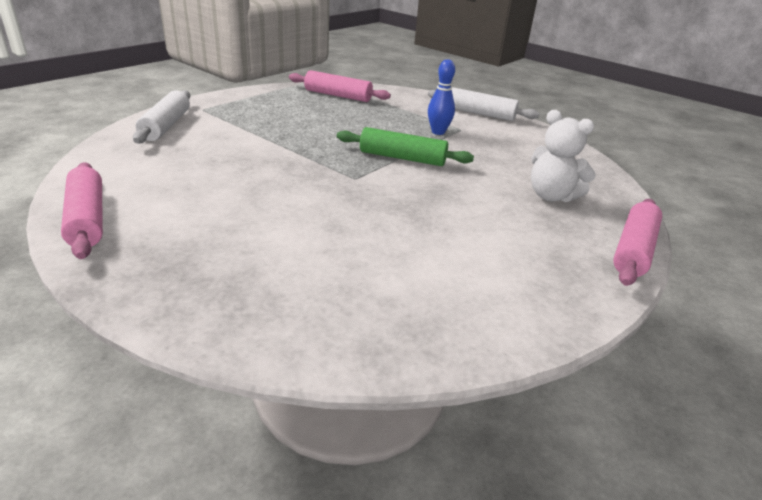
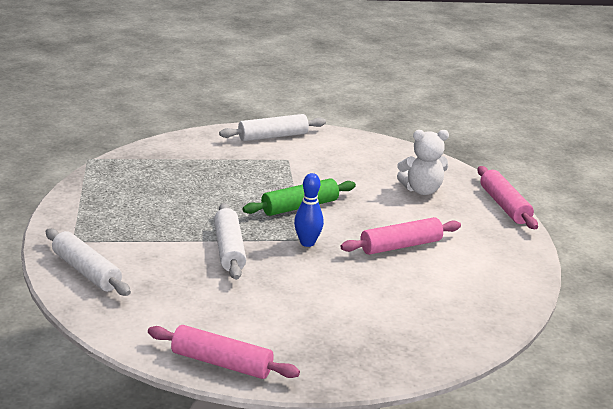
camera: 45 degrees left, 5 degrees down
(282, 157) = (229, 249): none -> white rolling pin
(338, 95) = (143, 169): pink rolling pin -> pink rolling pin (400, 246)
(438, 132) = (279, 170): blue bowling pin -> blue bowling pin (307, 243)

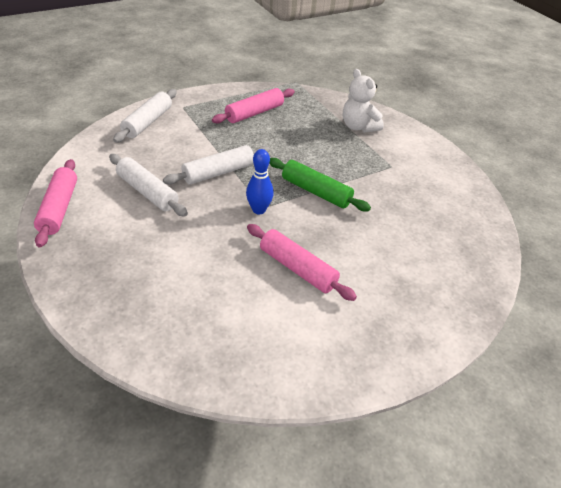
camera: 65 degrees right, 15 degrees up
(273, 136) = (424, 149): white rolling pin -> white rolling pin (147, 192)
(421, 190) = (420, 261): white teddy bear -> white teddy bear (358, 127)
(504, 205) = (450, 335): pink rolling pin -> pink rolling pin (254, 113)

